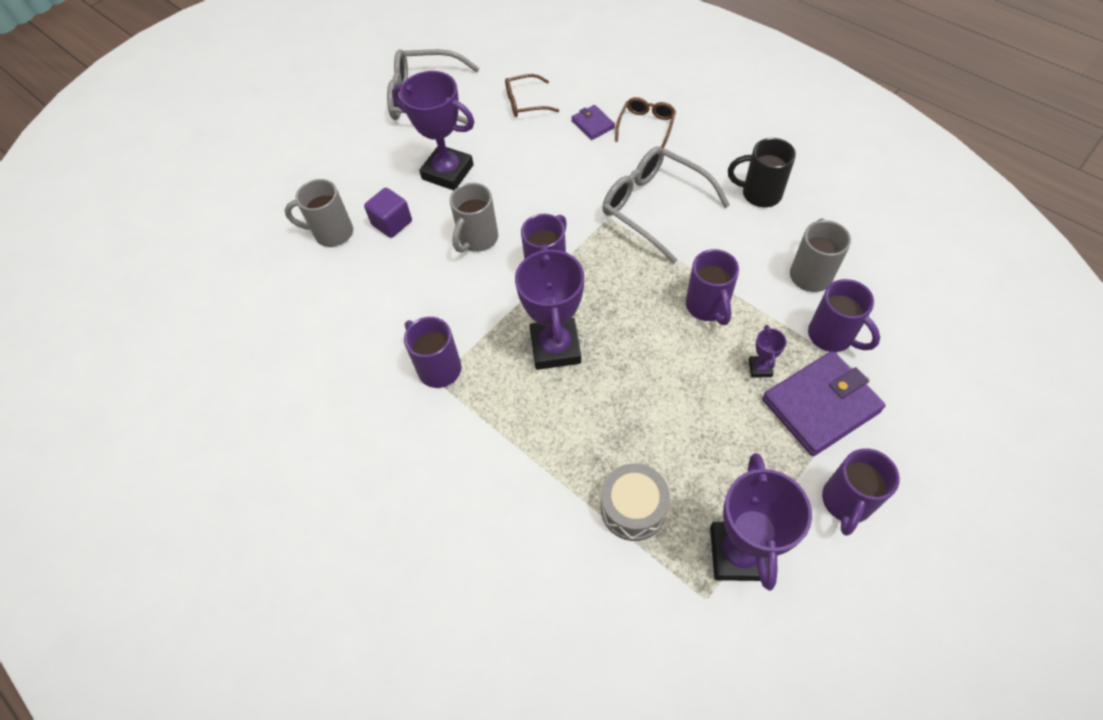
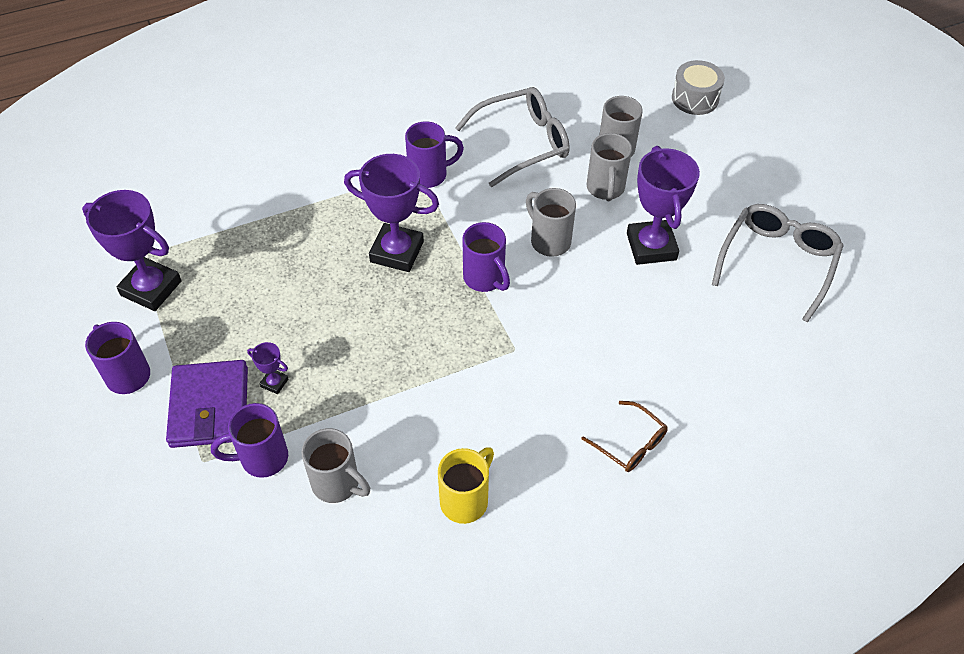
camera: 110 degrees right, 5 degrees down
(392, 223) = (605, 189): purple cube -> grey mug
(447, 172) = (651, 246): purple trophy -> purple trophy turned 60 degrees counterclockwise
(525, 103) = (728, 345): brown glasses -> none
(592, 124) = (659, 393): purple wallet -> none
(633, 508) = (230, 243): grey drum -> grey drum (695, 98)
(653, 206) = (506, 393): grey glasses -> grey glasses (523, 142)
(707, 307) = (361, 377): purple mug -> none
(759, 194) = (465, 500): black mug -> yellow mug

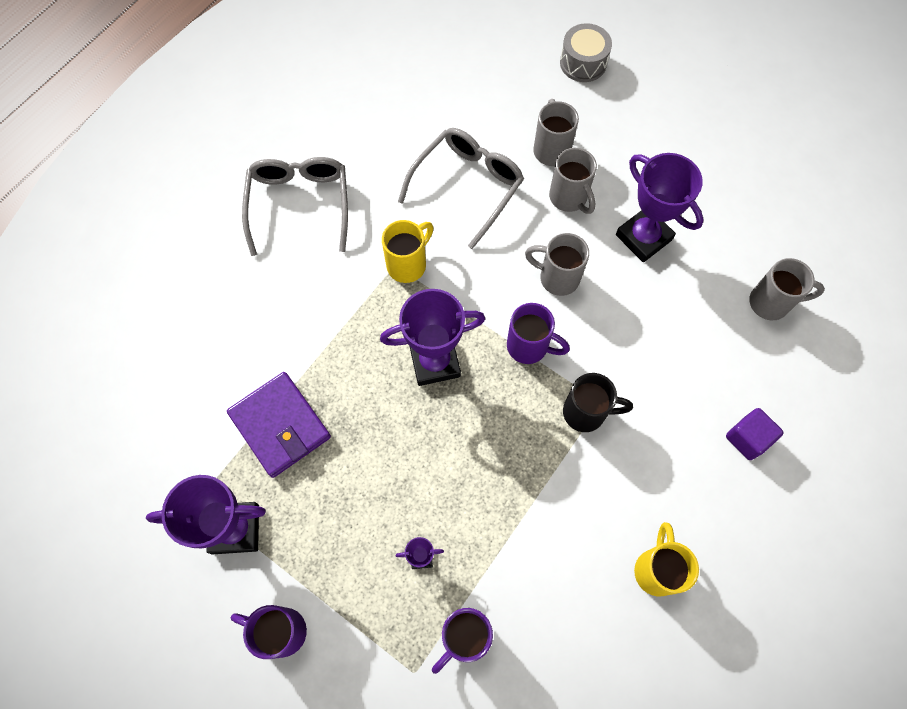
camera: 30 degrees left, 15 degrees up
(210, 407) = (381, 616): purple wallet -> purple wallet (280, 426)
(337, 484) = (544, 620): grey mug -> grey mug (771, 303)
(429, 175) = (408, 264): purple mug -> yellow mug
(496, 350) = (586, 412): none -> black mug
(631, 444) = (747, 438): brown glasses -> purple cube
(777, 261) = (749, 198): grey glasses -> grey glasses (299, 203)

